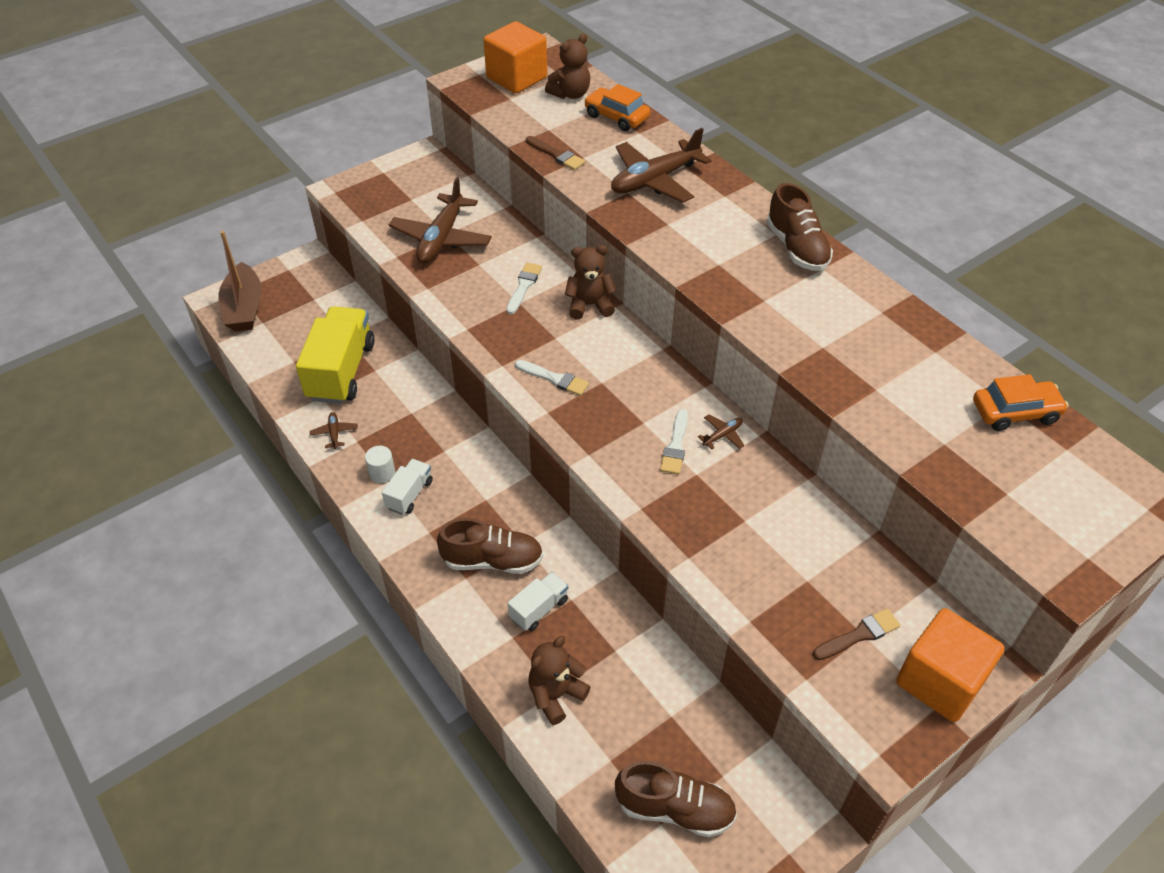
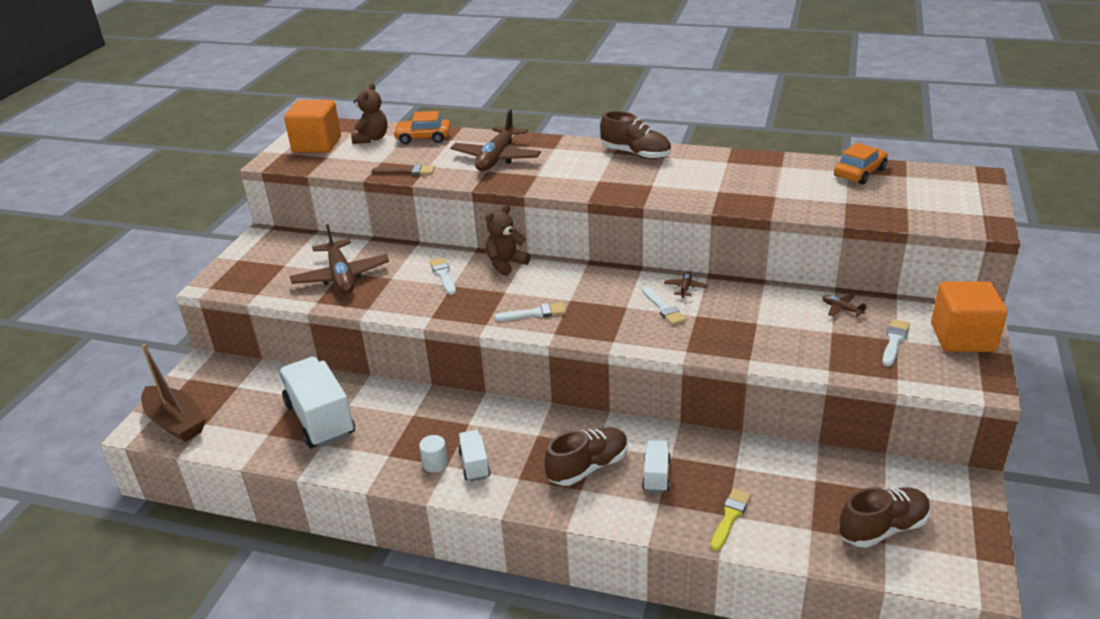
camera: 35 degrees left, 15 degrees down
(334, 433) = (363, 460): brown plane -> brown plane (841, 309)
(341, 371) = (320, 419): yellow truck -> white truck
(556, 695) = (730, 517): brown teddy bear -> yellow brush
(859, 635) = (894, 341): brown brush -> white brush

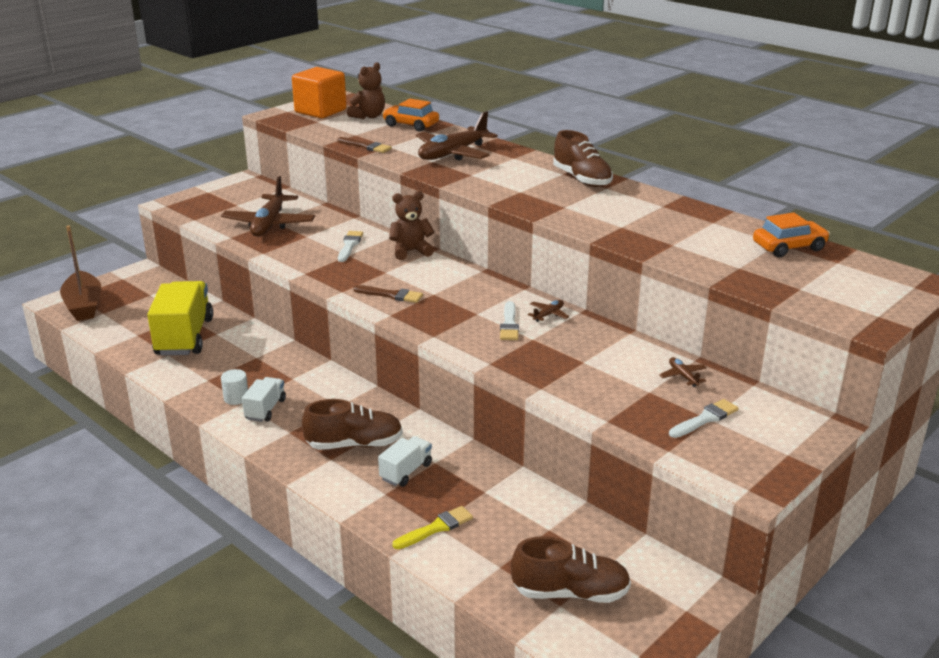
camera: 25 degrees right, 5 degrees down
(320, 419) = (184, 337): white truck -> yellow truck
(535, 313) = (391, 295): white brush -> brown brush
(962, 337) = (784, 439): orange cube -> none

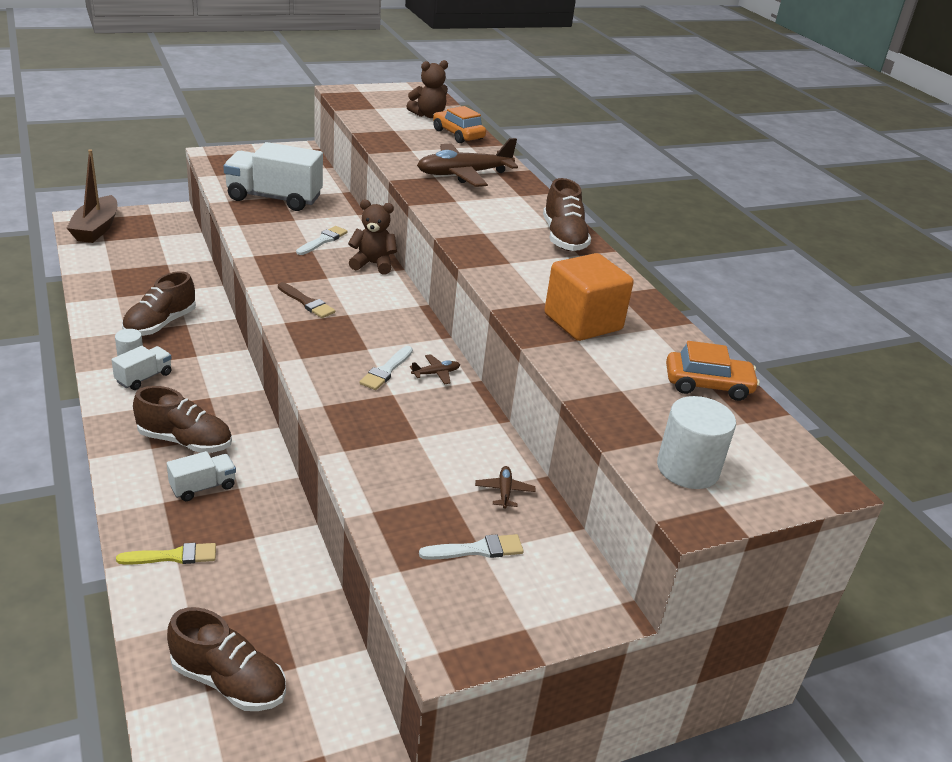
camera: 20 degrees right, 5 degrees up
(184, 337) = (146, 284): yellow truck -> none
(233, 364) = (160, 324): none -> brown shoe
(269, 224) = (274, 198): brown plane -> white truck
(320, 111) = (390, 99): orange cube -> orange cube (583, 322)
(366, 146) = (389, 144): brown brush -> none
(835, 301) = (687, 469): none -> white cylinder

